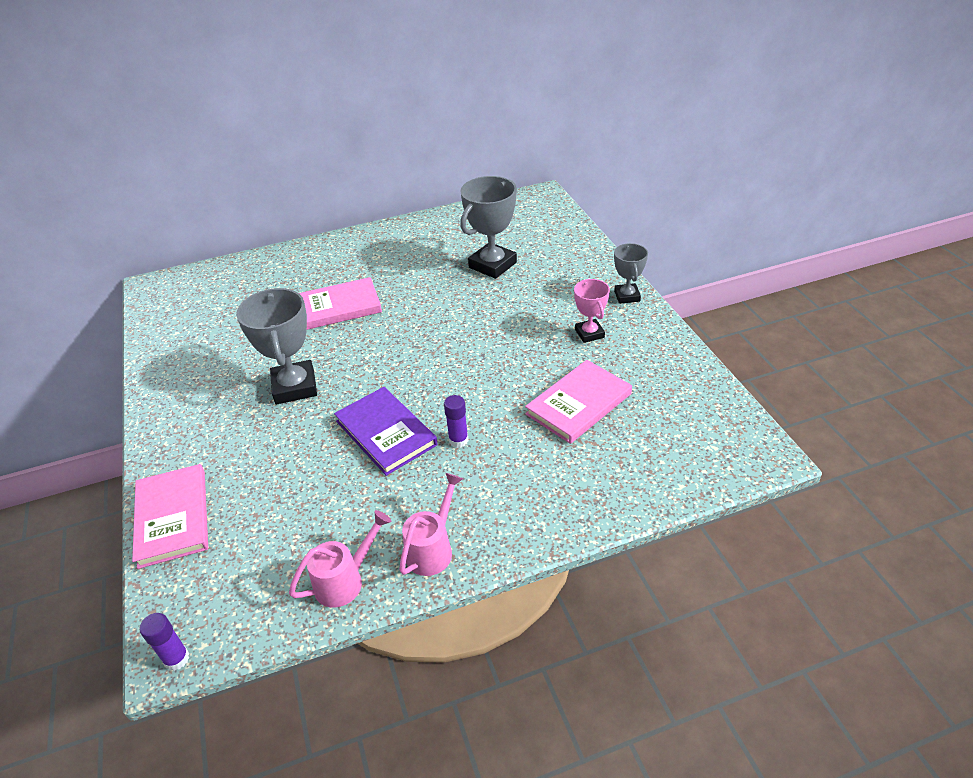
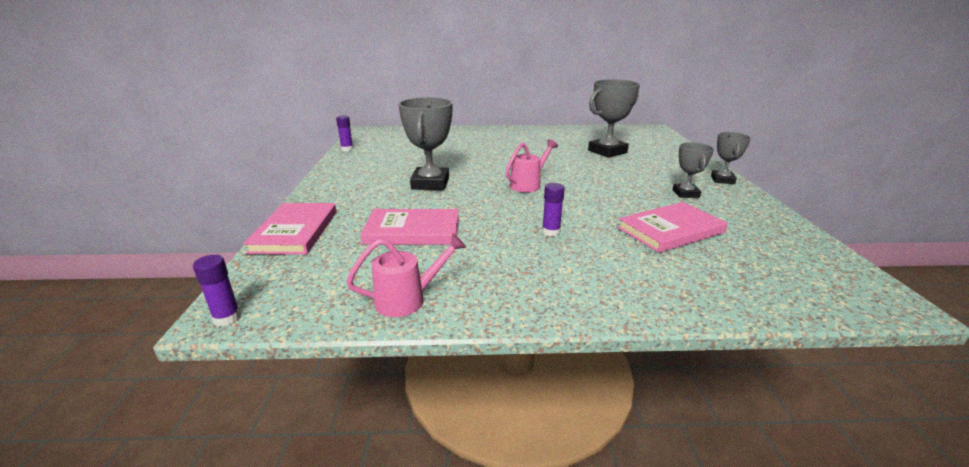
camera: 15 degrees right, 15 degrees down
(150, 338) = (347, 149): none -> purple glue stick
(338, 307) = (482, 154): pink book -> pink book (413, 231)
(386, 433) = (489, 217): purple book -> none
(432, 549) = (500, 296): pink watering can -> pink watering can (528, 185)
(589, 333) = (685, 194): pink trophy -> grey trophy

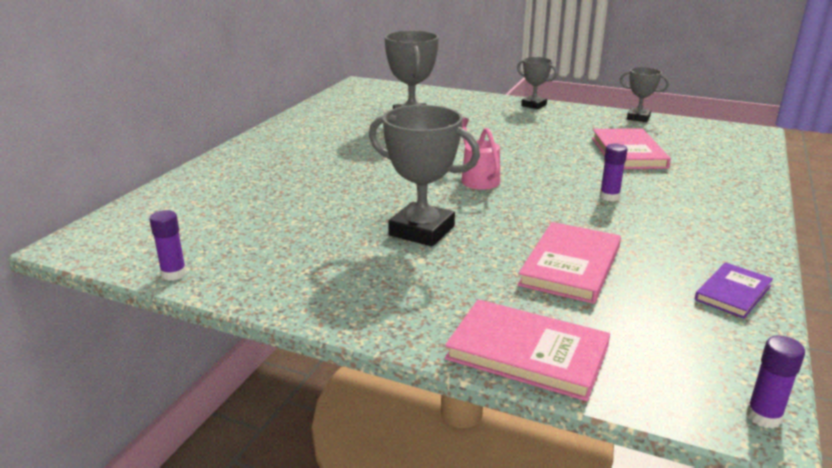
camera: 65 degrees left, 0 degrees up
(407, 300) = (732, 293): pink watering can -> purple book
(685, 194) = (555, 125): grey trophy -> grey trophy (638, 118)

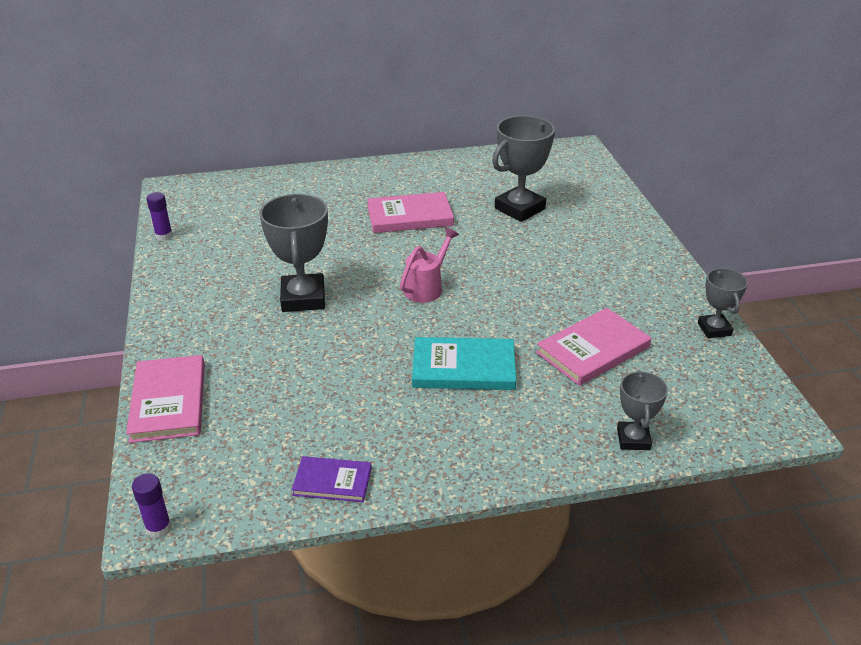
camera: 55 degrees right, 10 degrees up
(533, 105) = (657, 254): grey trophy -> grey trophy (633, 439)
(571, 266) = (307, 384): pink book -> pink book (410, 216)
(609, 197) = (463, 368): purple glue stick -> turquoise book

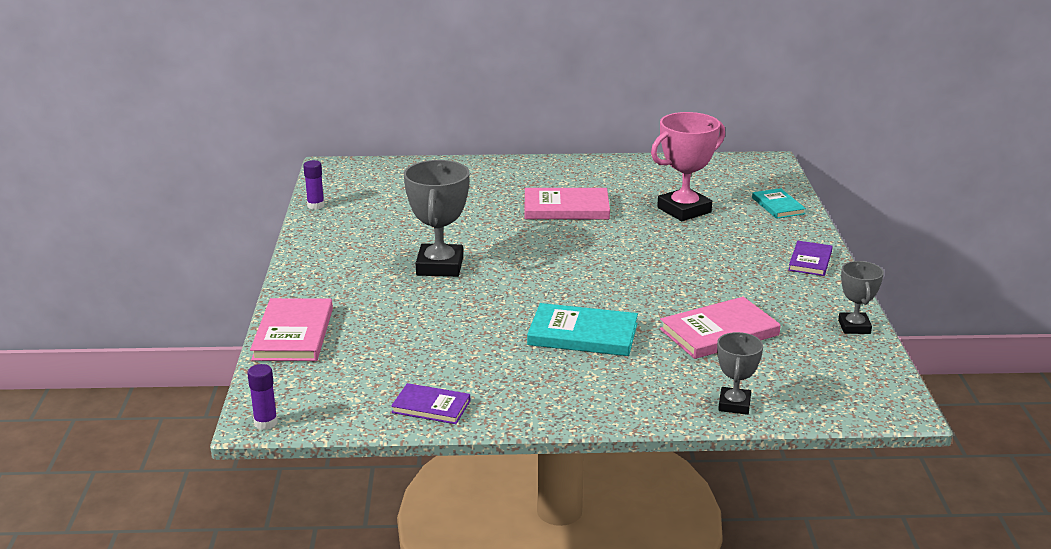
camera: 10 degrees right, 10 degrees down
(426, 288) = (565, 268): pink watering can -> none
(520, 209) = (684, 210): grey trophy -> pink trophy
(602, 196) = (778, 206): none -> turquoise book
(650, 256) = (810, 261): none -> purple book

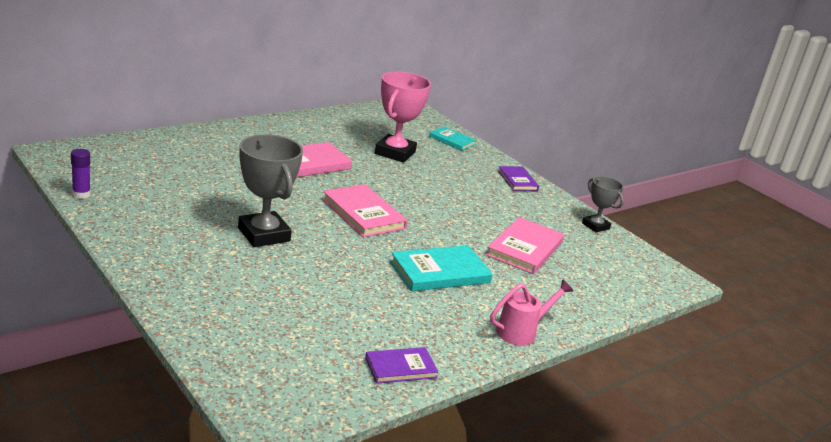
camera: 40 degrees left, 0 degrees up
(266, 423) = (279, 429): purple glue stick -> none
(293, 334) = (205, 330): pink book -> pink book (363, 214)
(602, 408) = (521, 332): none -> pink watering can
(734, 404) = (595, 304): grey trophy -> none

